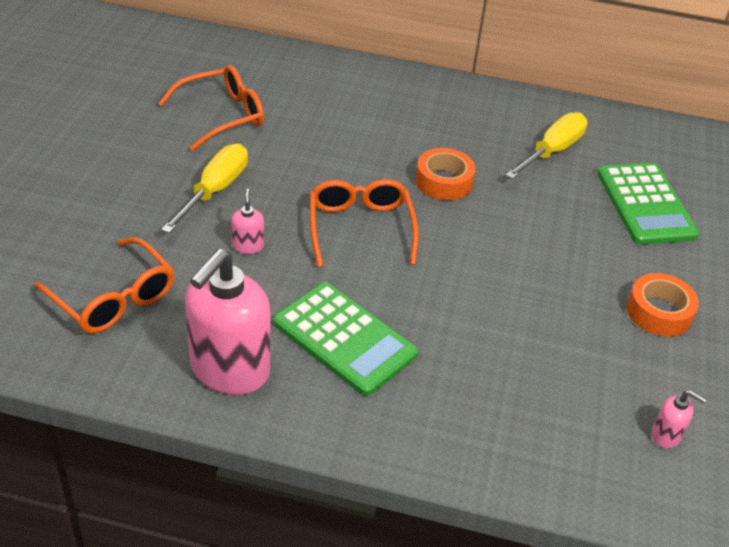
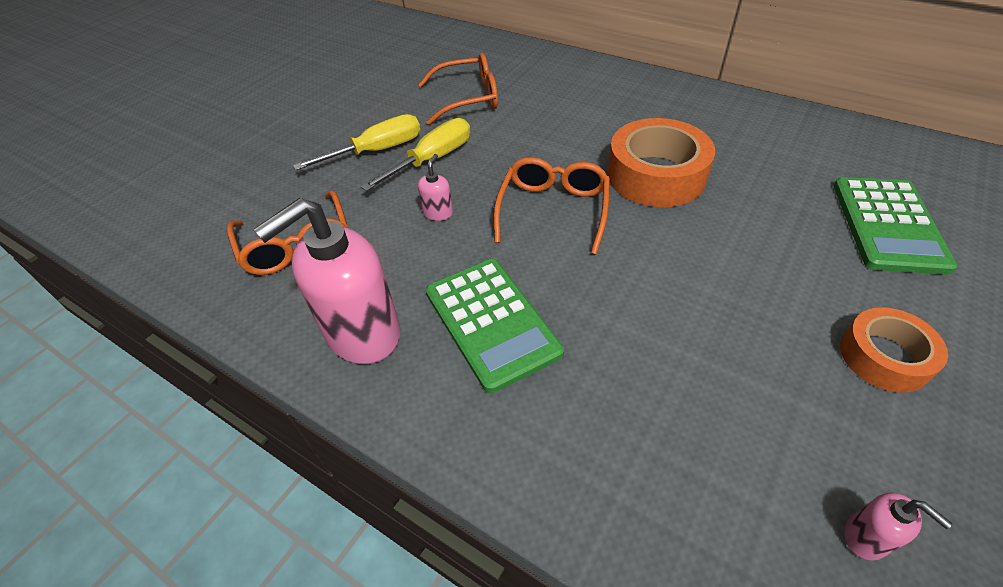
camera: 25 degrees right, 5 degrees up
(443, 181) = (656, 175): orange tape -> orange tape, size x1.64
(552, 151) = (785, 157): yellow screwdriver -> yellow screwdriver (378, 150)

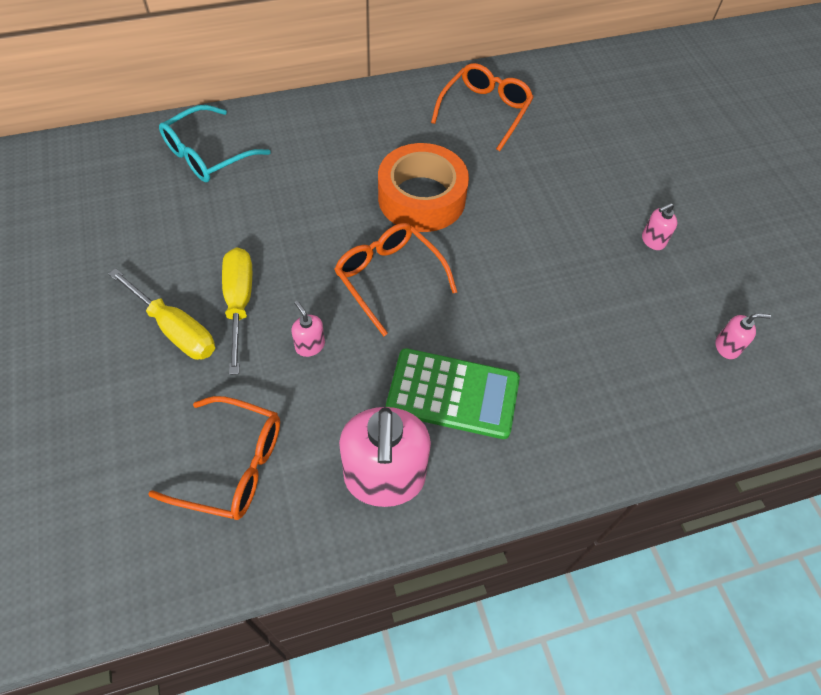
camera: 55 degrees left, 10 degrees up
(378, 150) = (176, 330): yellow screwdriver -> yellow screwdriver turned 120 degrees clockwise
(468, 98) = (187, 220): orange glasses -> orange glasses (485, 111)
(530, 72) = (207, 155): none -> turquoise glasses
(884, 357) = (652, 241): orange tape -> pink soap dispenser
(888, 225) = (580, 146): green calculator -> none

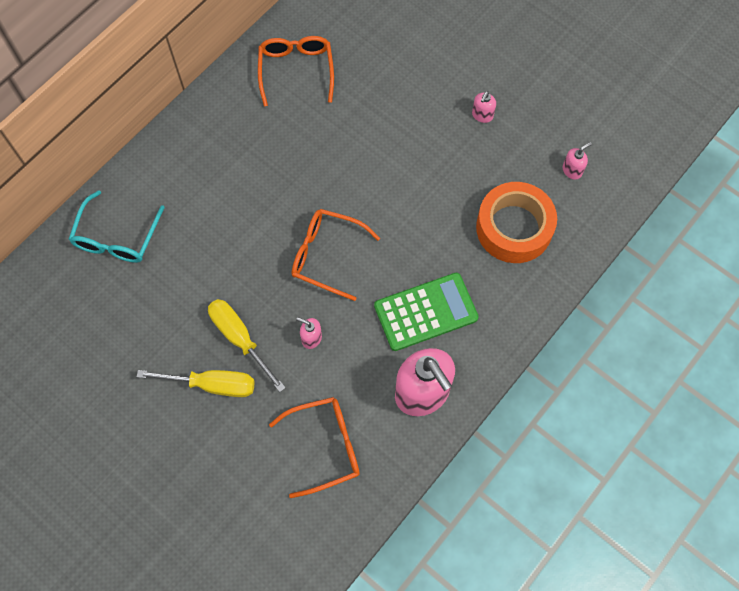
camera: 30 degrees left, 10 degrees up
(421, 198) = (303, 177): orange tape -> orange tape (514, 228)

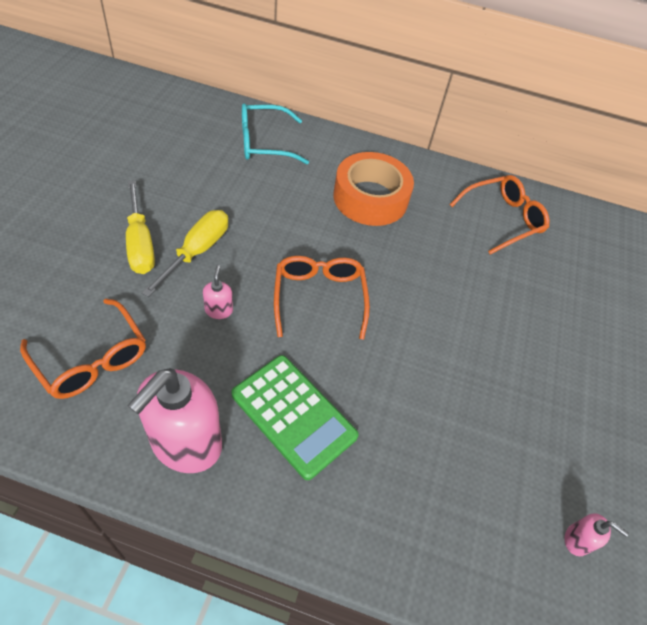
camera: 60 degrees right, 15 degrees down
(482, 115) = (574, 402): pink soap dispenser -> none
(514, 228) = (453, 487): orange tape -> orange tape (370, 198)

